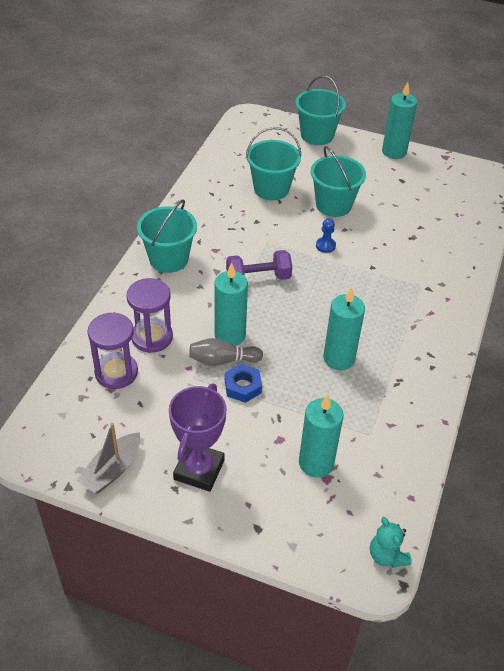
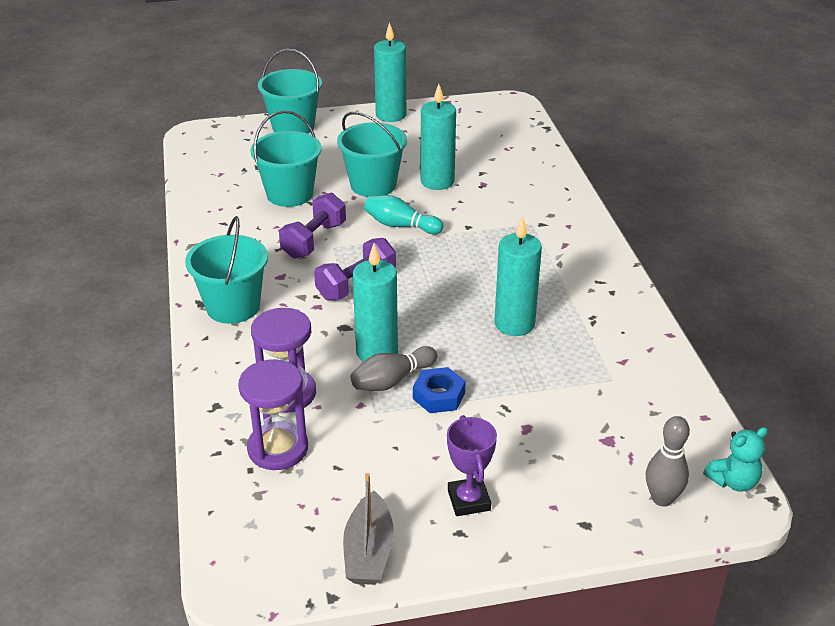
camera: 30 degrees left, 10 degrees down
(199, 470) = (468, 500): purple trophy -> purple trophy, size x0.67
(258, 232) = (314, 240): none -> purple dumbbell
(316, 463) = (584, 431): turquoise candle -> turquoise candle (437, 181)
(325, 246) = (400, 226): blue pawn -> turquoise bowling pin
(325, 539) = (662, 498): none -> grey bowling pin
(387, 556) = (733, 481): turquoise teddy bear -> turquoise teddy bear turned 60 degrees counterclockwise

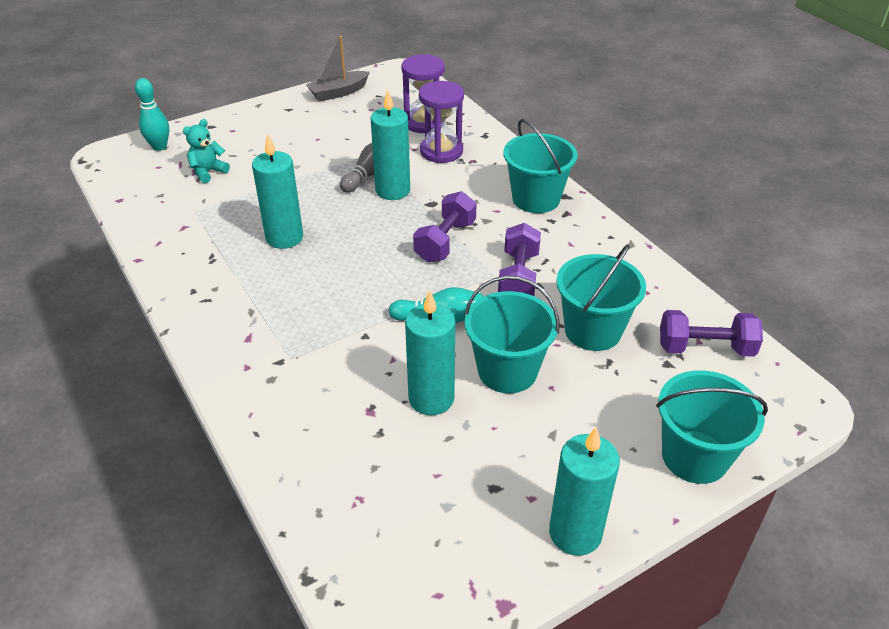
camera: 160 degrees right, 5 degrees up
(221, 169) = (705, 348): none -> purple dumbbell
(368, 551) = (338, 92): grey boat -> grey boat turned 105 degrees counterclockwise
(438, 396) = (330, 172): blue nut -> none
(468, 500) = (287, 123): purple trophy -> none
(662, 498) = (159, 147): grey bowling pin -> turquoise bowling pin
(733, 481) = (107, 165): turquoise teddy bear -> turquoise teddy bear (208, 172)

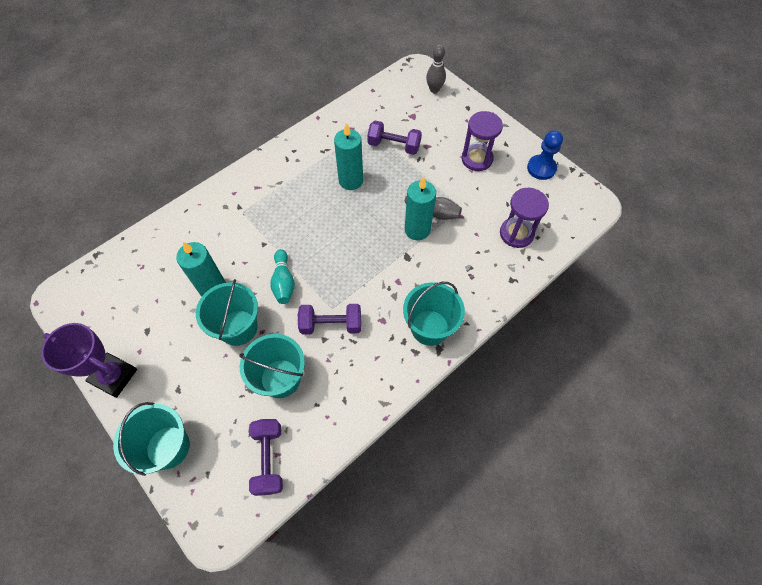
camera: 80 degrees right, 20 degrees up
(159, 147) = (434, 89): turquoise bowling pin -> grey bowling pin
(208, 172) = (412, 122): turquoise teddy bear -> none
(338, 92) = (541, 168): grey boat -> blue pawn
(441, 151) = (478, 252): purple hourglass -> purple hourglass (477, 159)
(445, 241) = (363, 273): purple dumbbell -> purple dumbbell (394, 146)
(575, 533) = (114, 376): turquoise candle -> purple trophy

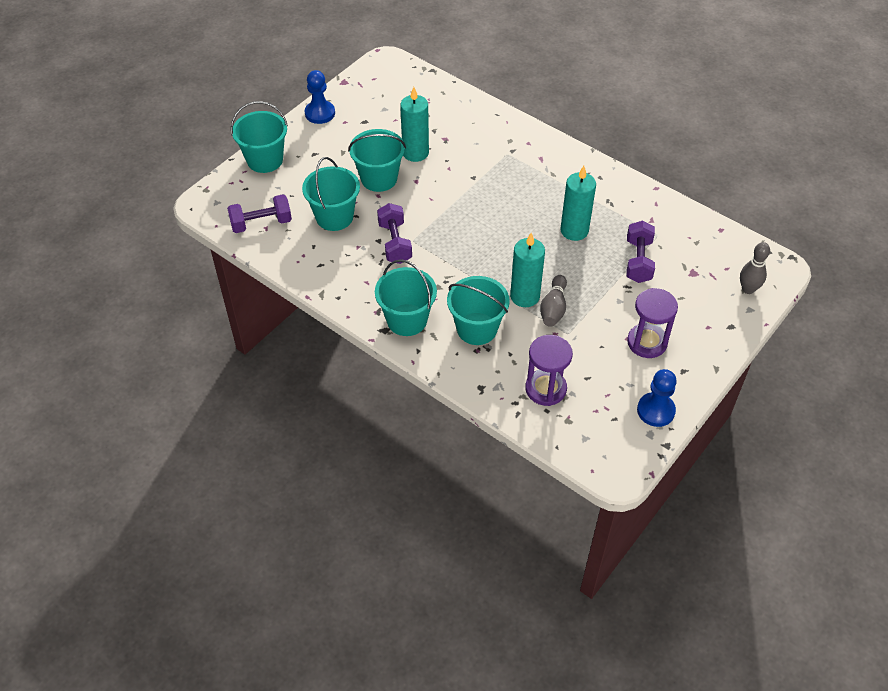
camera: 80 degrees right, 10 degrees down
(114, 376) = (320, 113): purple trophy -> blue pawn
(283, 282) = (433, 200): turquoise bowling pin -> none
(448, 272) = (477, 328): none -> turquoise bucket

